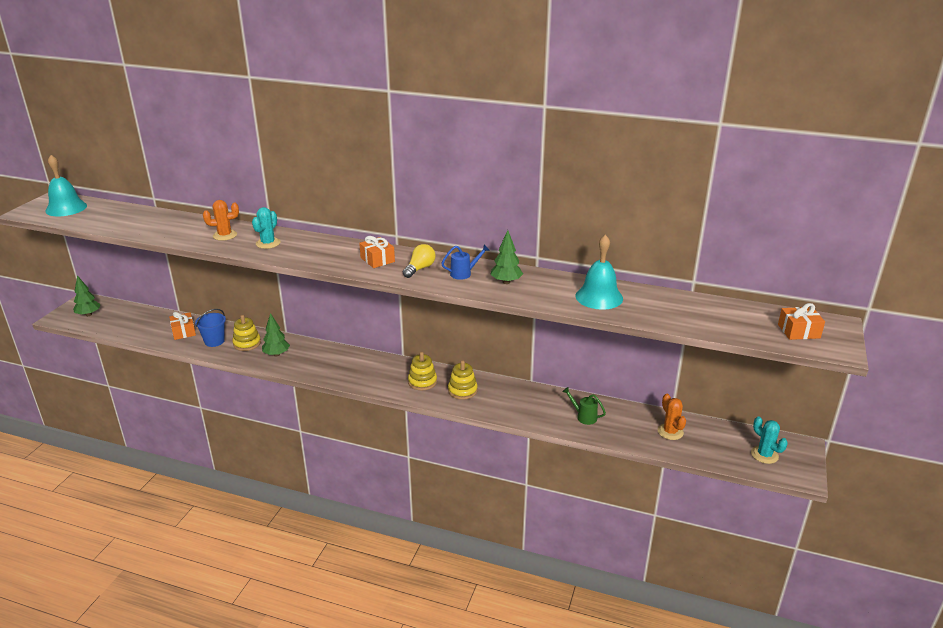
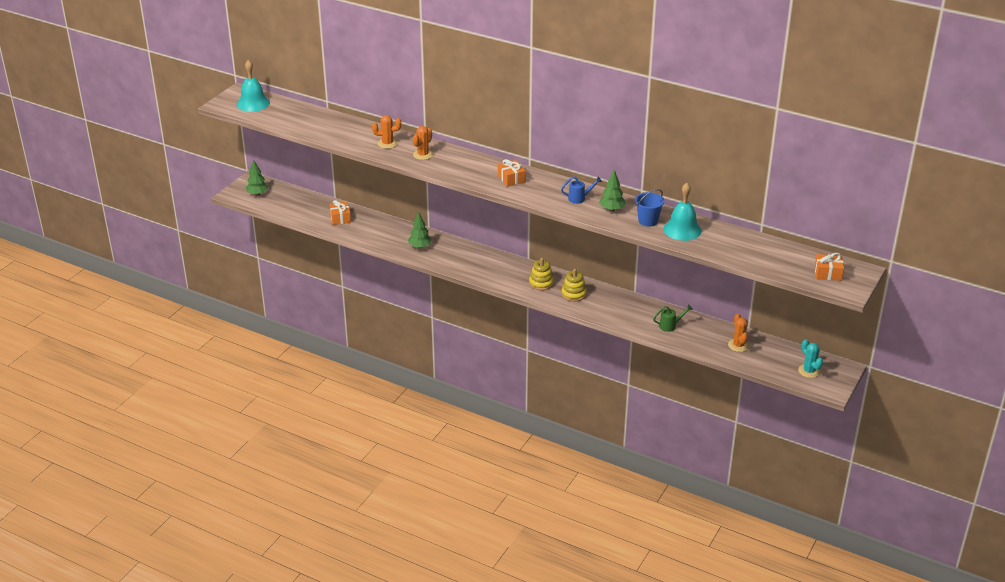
camera: 10 degrees right, 5 degrees up
(214, 341) = (367, 229): blue bucket -> blue bucket (648, 221)
(247, 343) = (395, 234): yellow stacking toy -> none
(268, 243) = (423, 155): turquoise cactus -> orange cactus
(420, 269) = (544, 190): yellow light bulb -> none
(584, 416) = (670, 326): green watering can -> green watering can turned 120 degrees clockwise

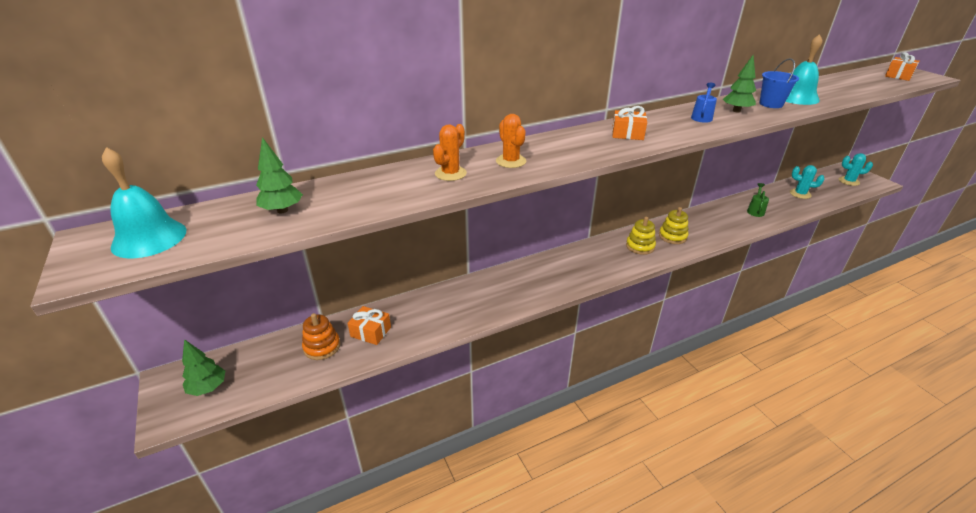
camera: 55 degrees left, 0 degrees up
(314, 209) = (322, 347): none -> orange stacking toy
(420, 247) = (501, 294): green tree -> green tree (282, 210)
(738, 345) = (800, 194): orange cactus -> turquoise cactus

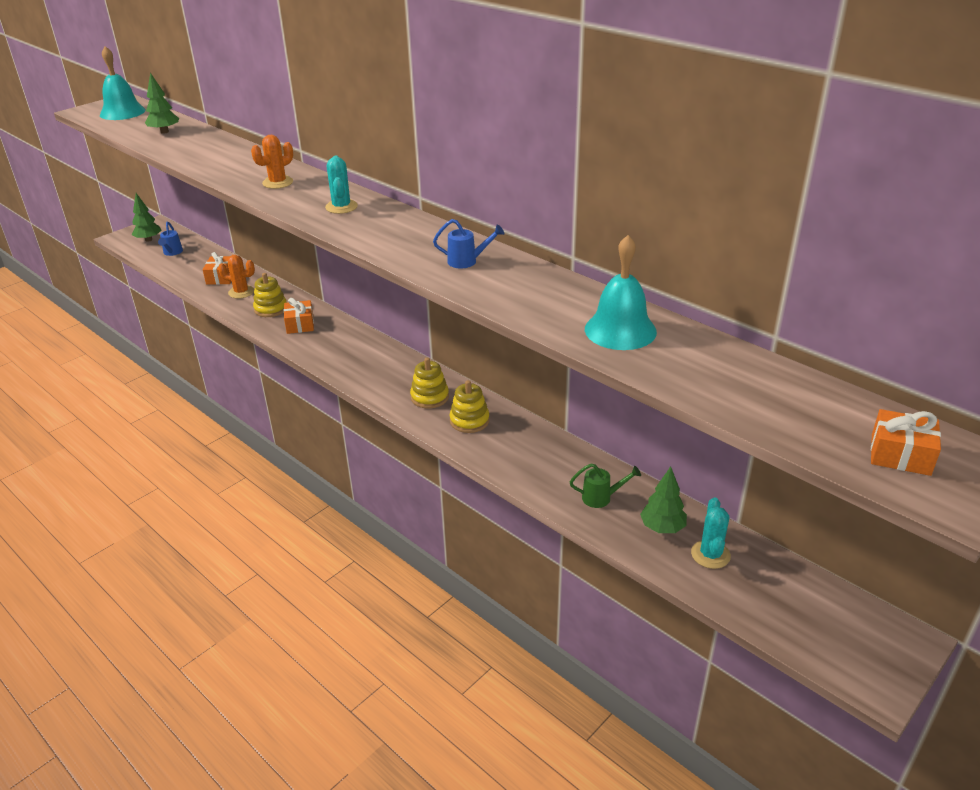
camera: 70 degrees right, 0 degrees up
(270, 367) = (172, 253): none -> blue watering can
(322, 347) = (198, 264): orange stacking toy -> none
(450, 173) = (242, 166): orange cactus -> orange cactus (241, 292)
(463, 305) = (271, 309): none -> yellow stacking toy
(627, 133) = (379, 224): orange gift -> orange gift (300, 324)
(736, 111) = (511, 283): green tree -> green tree (662, 528)
(771, 104) = (564, 308): blue bucket -> none
(848, 181) = (836, 633): turquoise cactus -> turquoise cactus (341, 207)

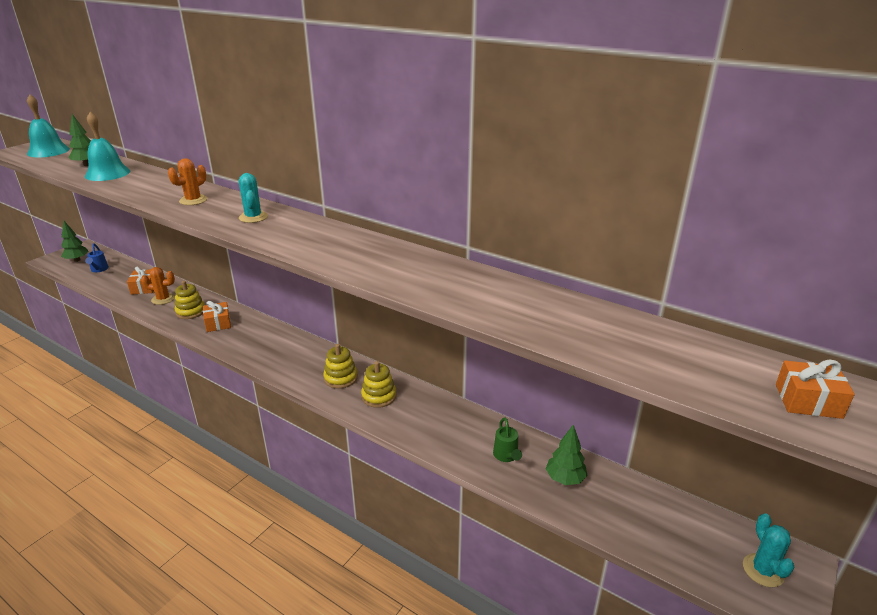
camera: 10 degrees left, 5 degrees down
(467, 261) = (373, 256): blue watering can -> none
(601, 498) = (506, 456): green watering can -> green watering can turned 90 degrees clockwise
(620, 330) = (524, 306): turquoise bell -> turquoise bell (107, 173)
(710, 554) = (612, 500): turquoise cactus -> turquoise cactus (763, 570)

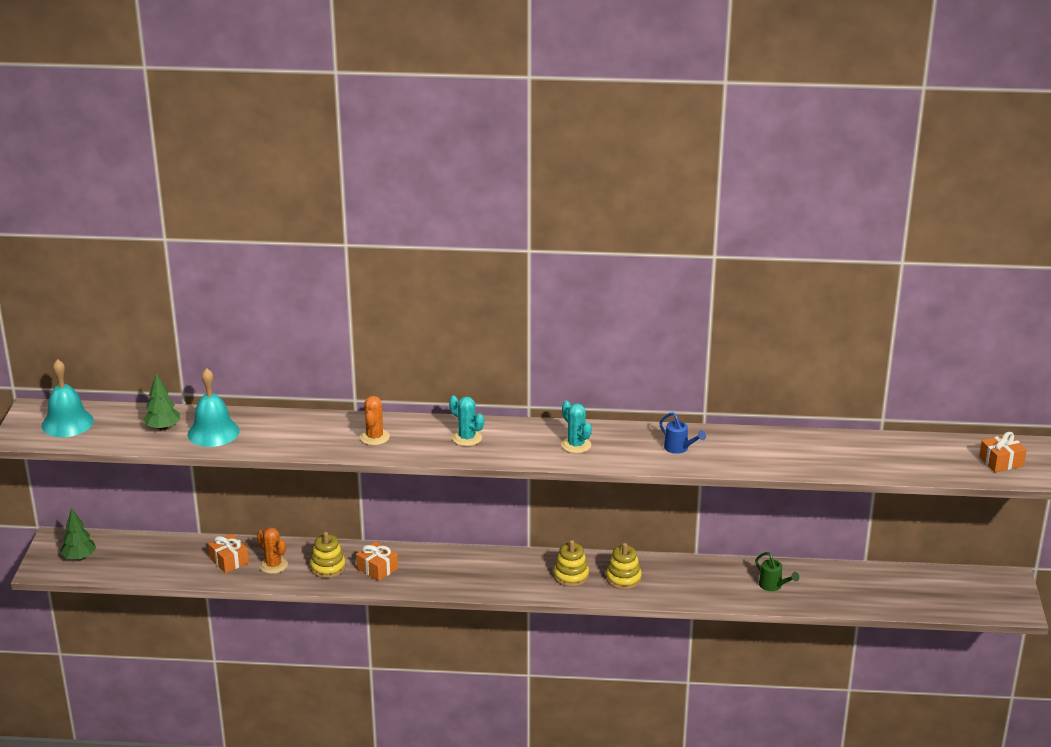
camera: 30 degrees left, 0 degrees up
(99, 270) = (132, 559): blue watering can -> blue watering can (679, 448)
(163, 299) = (273, 565): orange cactus -> orange cactus turned 75 degrees clockwise
(565, 479) = (829, 585): green tree -> none
(763, 570) = (992, 593): turquoise cactus -> turquoise cactus (576, 445)

